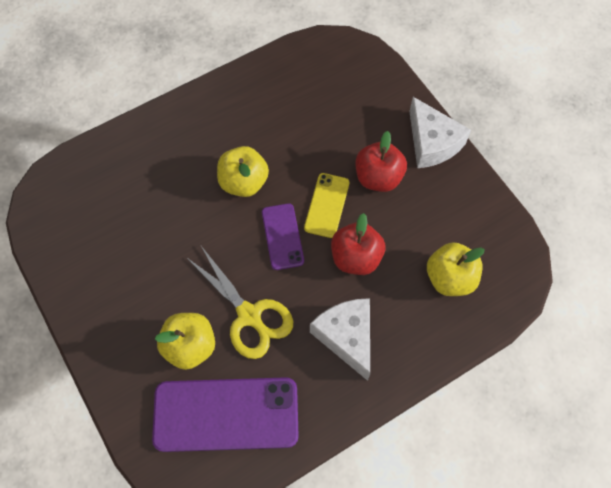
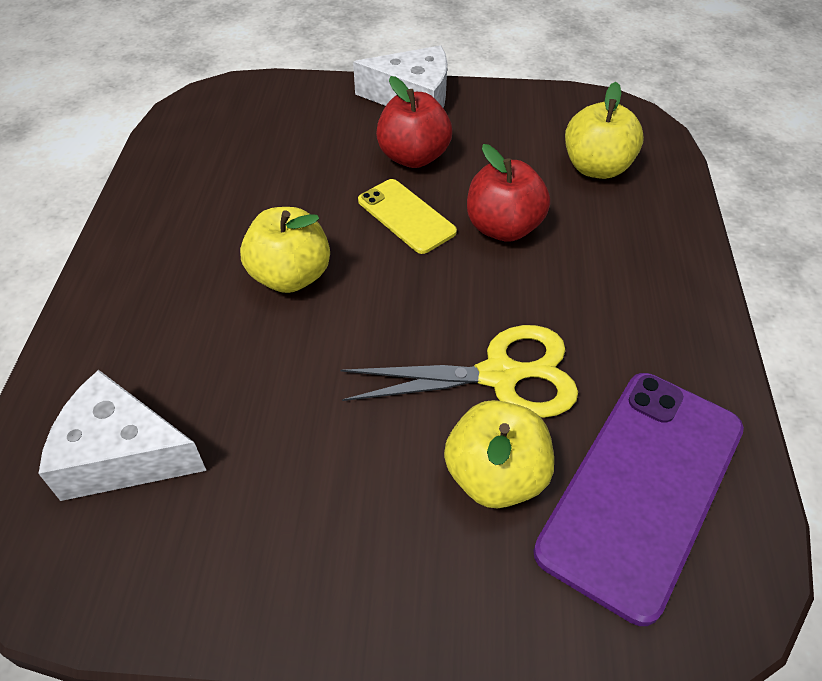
camera: 55 degrees left, 15 degrees down
(282, 236) = (410, 279): purple phone -> none
(346, 337) = (608, 291): white cheese -> white cheese (122, 454)

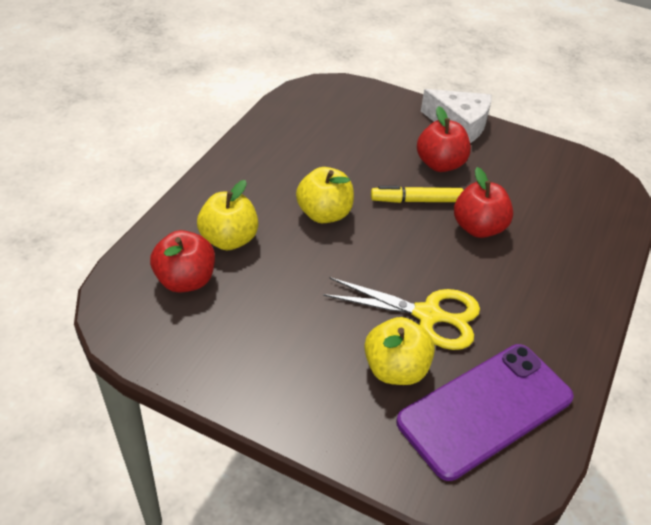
camera: 20 degrees right, 5 degrees down
(122, 454) = (185, 280): white cheese -> red apple
(406, 216) = (416, 200): yellow phone -> yellow marker
(596, 167) = (567, 209): yellow apple -> yellow apple (229, 239)

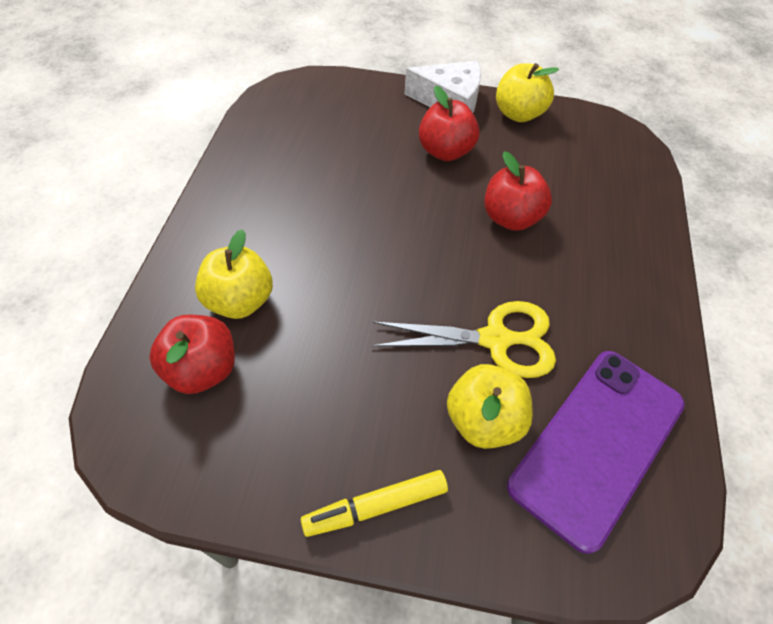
camera: 15 degrees left, 10 degrees up
(324, 214) = (340, 241): yellow apple -> yellow apple (518, 114)
(416, 200) = (435, 200): yellow marker -> yellow marker (375, 506)

